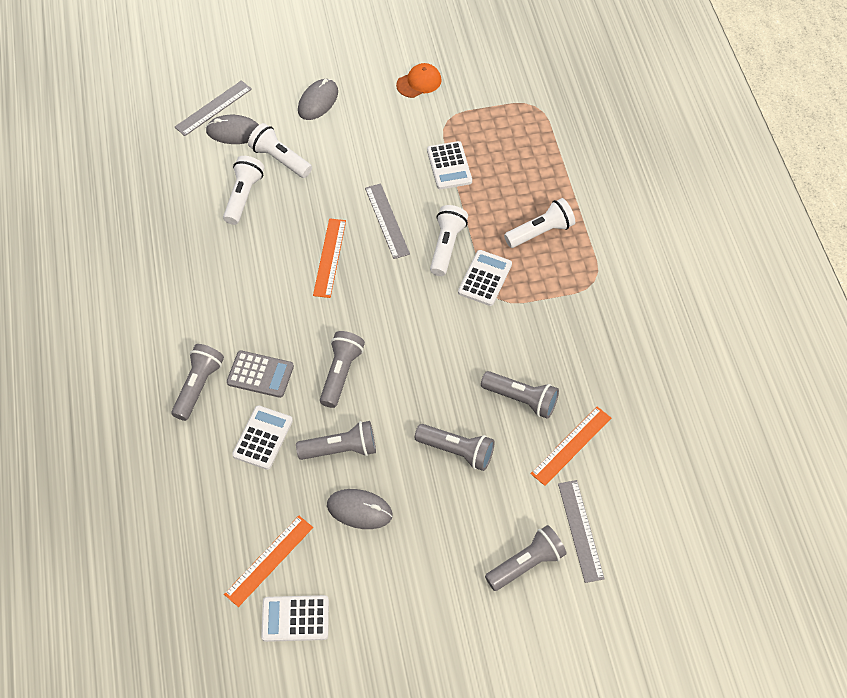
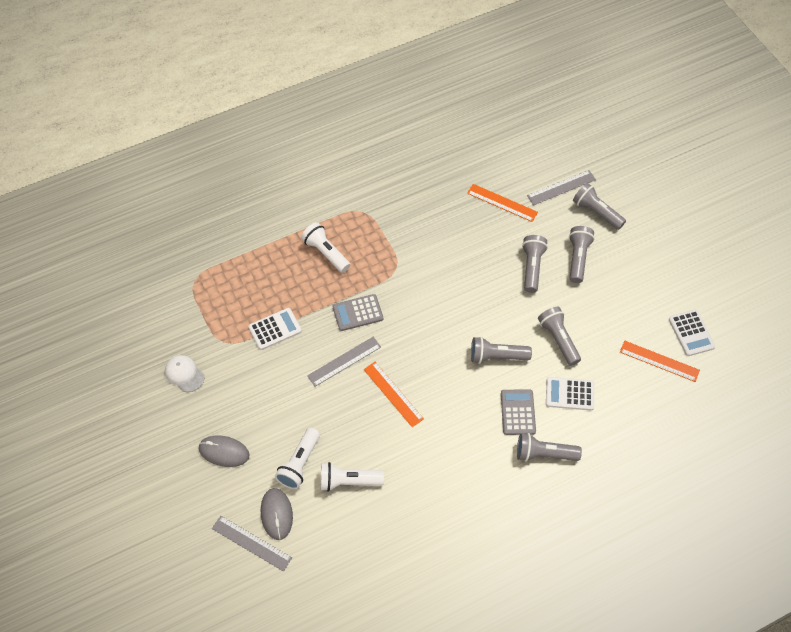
camera: 105 degrees left, 0 degrees up
(330, 257) = (393, 394): orange ruler -> orange ruler turned 60 degrees clockwise
(359, 510) = (599, 315): grey mouse -> none
(419, 82) = (184, 374): orange cap -> white cap
(446, 246) = (357, 313): white flashlight -> grey calculator
(485, 278) = (380, 280): white calculator -> none
(521, 399) = (477, 237): grey flashlight -> grey flashlight (578, 258)

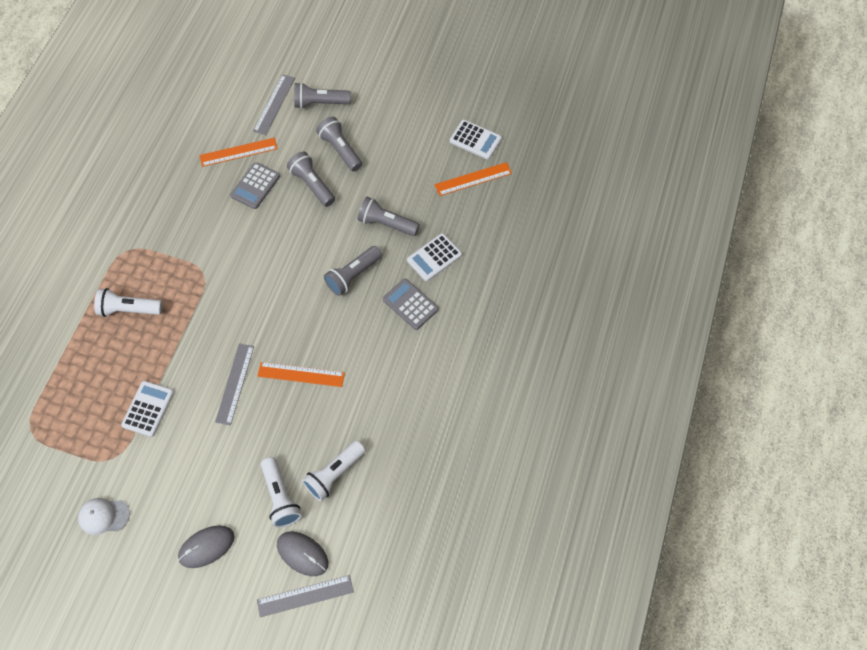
camera: 45 degrees left, 5 degrees up
(357, 313) = (207, 335): grey calculator -> grey calculator (255, 186)
(544, 454) = (460, 318): grey flashlight -> none

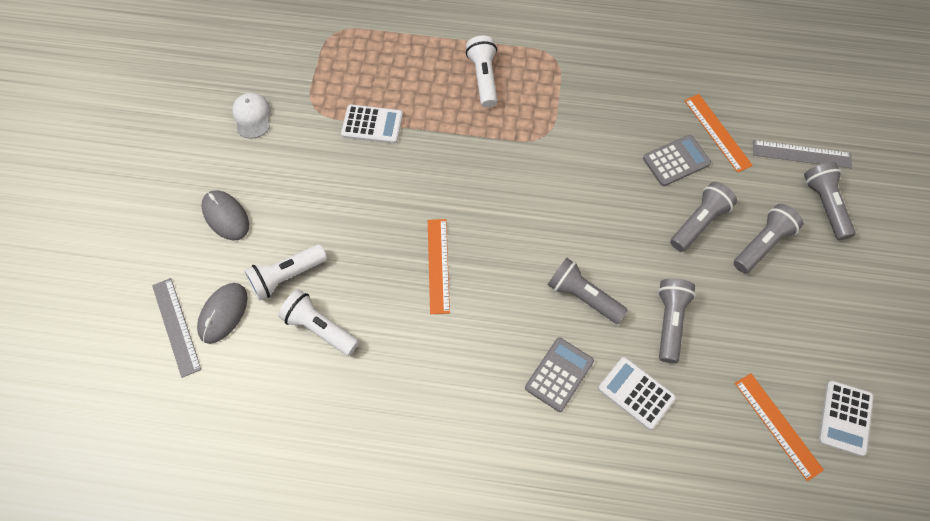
camera: 80 degrees right, 0 degrees up
(235, 383) = (415, 199): grey ruler -> none
(255, 186) = (676, 161): grey calculator -> grey calculator turned 135 degrees clockwise

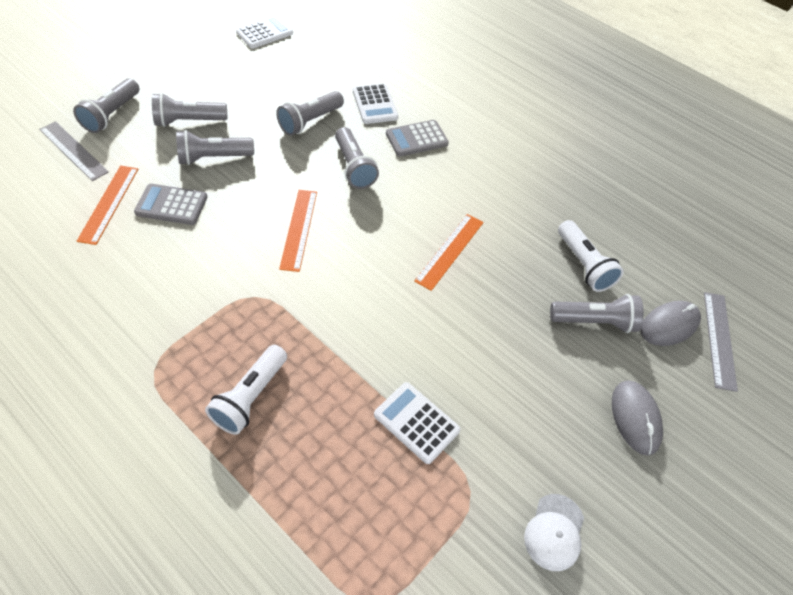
camera: 150 degrees left, 10 degrees down
(286, 276) = (594, 321): white flashlight -> grey flashlight
(777, 426) = (307, 50): orange ruler -> orange ruler (299, 229)

